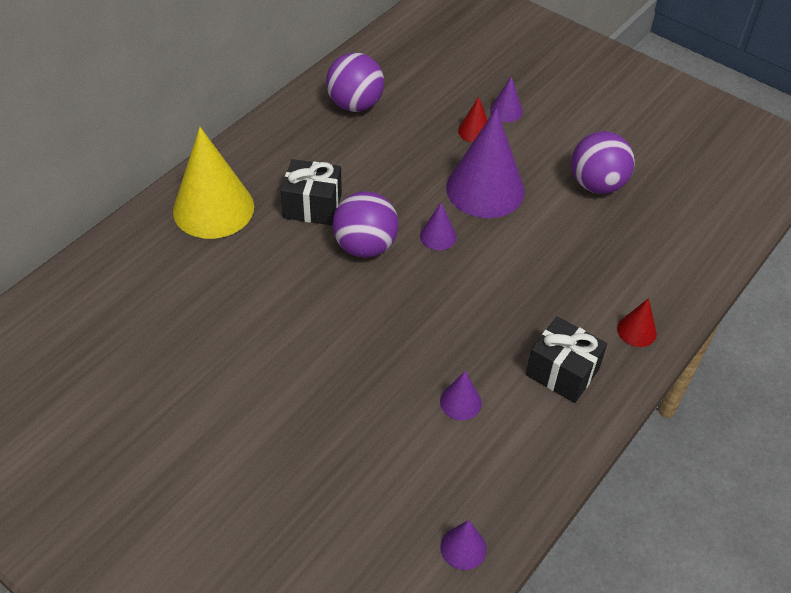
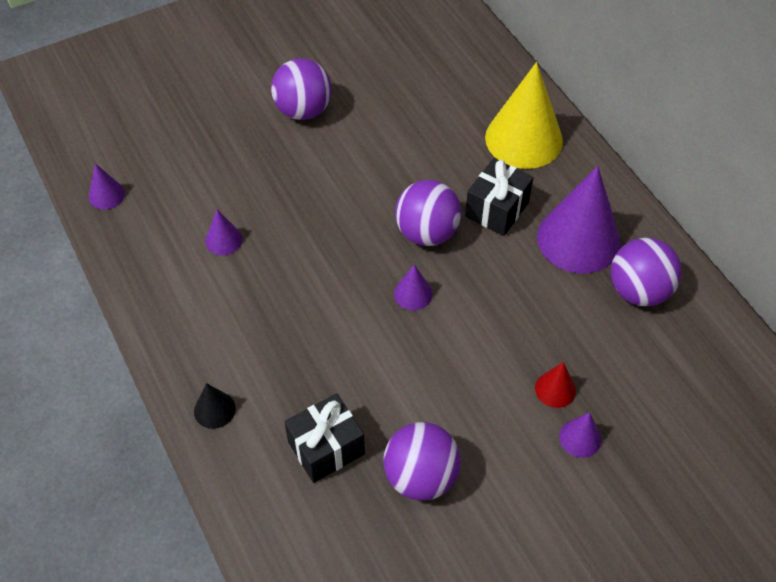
camera: 115 degrees right, 5 degrees up
(246, 403) = (303, 110): none -> purple ball
(485, 189) = (460, 361): purple cone -> purple cone (578, 239)
(562, 372) = (208, 325): black gift -> black gift (326, 448)
(636, 331) = (214, 409): red cone -> black cone

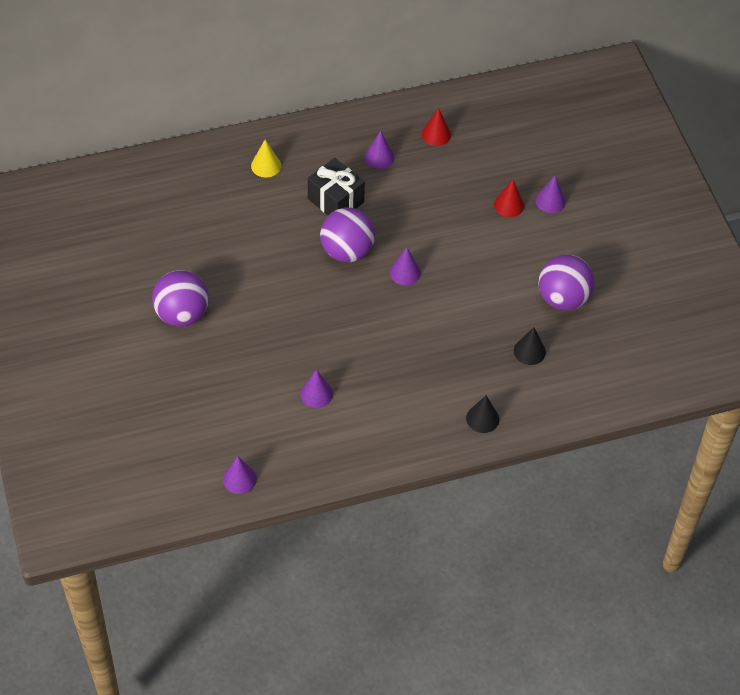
camera: 80 degrees left, 0 degrees up
(326, 448) = (529, 351): black gift -> black cone
(523, 139) = (266, 165): yellow cone -> yellow cone, size x0.45
(578, 239) = (379, 157): purple cone -> purple cone, size x0.45
(638, 291) = (436, 134): purple ball -> red cone

